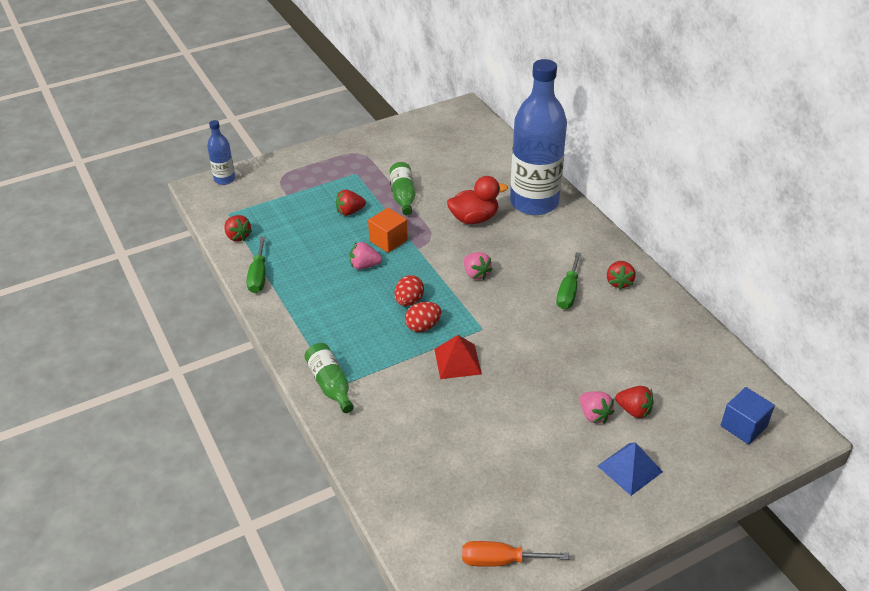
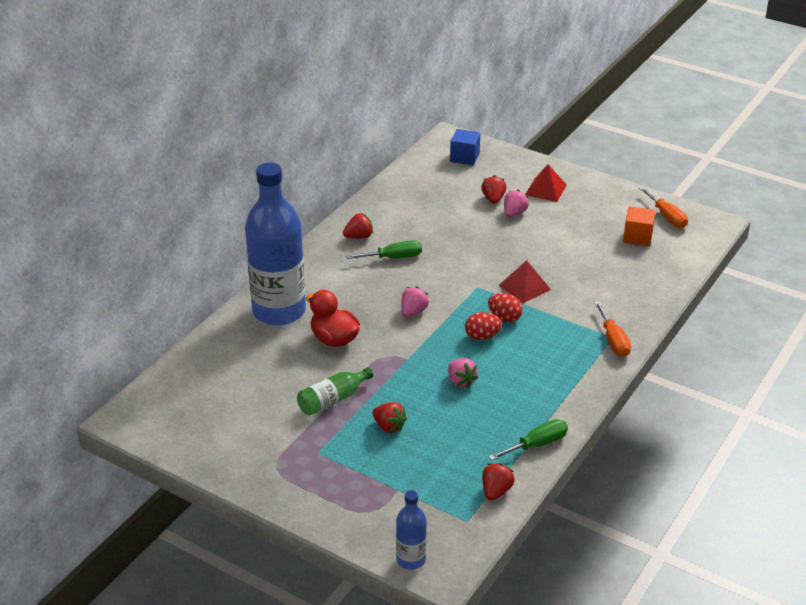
camera: 120 degrees left, 5 degrees down
(330, 384) = (613, 340): green bottle -> orange screwdriver
(388, 240) = (412, 381): orange cube -> orange cube (637, 237)
(630, 469) = (545, 189): blue pyramid -> red pyramid

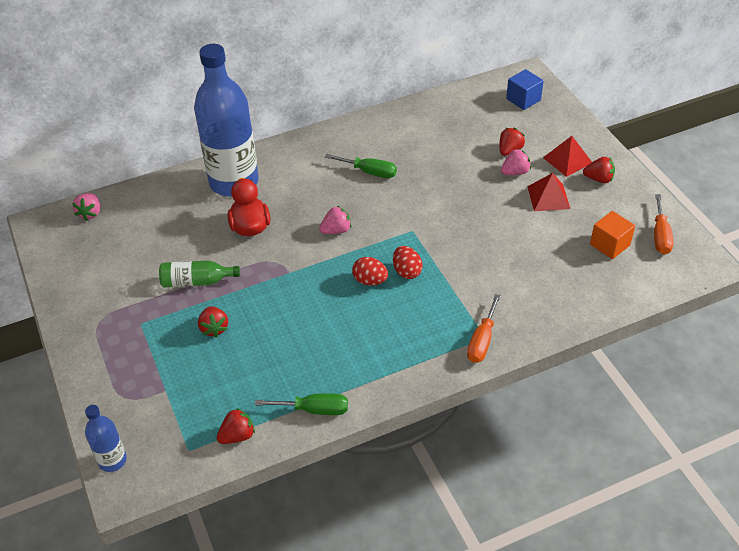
camera: 35 degrees right, 10 degrees up
(359, 237) = (360, 140): red strawberry -> red strawberry (598, 179)
(461, 381) = (311, 315): pink strawberry -> pink strawberry (90, 213)
(524, 287) = (453, 249): red pyramid -> red pyramid (548, 197)

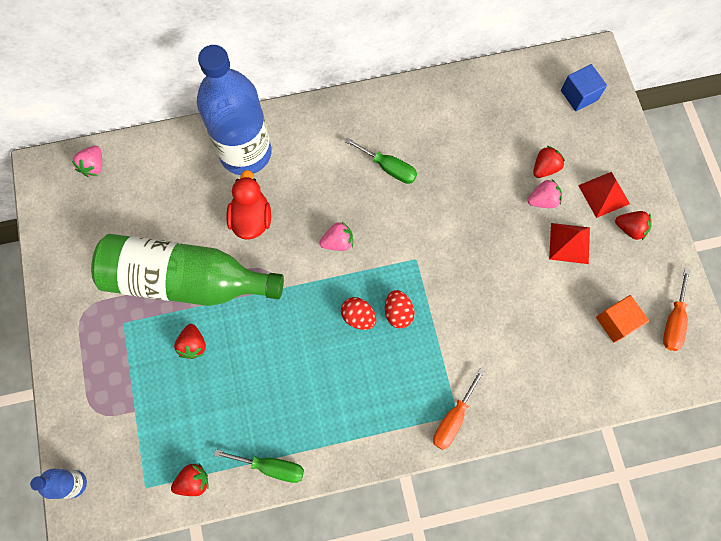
camera: 10 degrees right, 25 degrees up
(196, 281) = (186, 280): green bottle -> green bottle, size x2.23

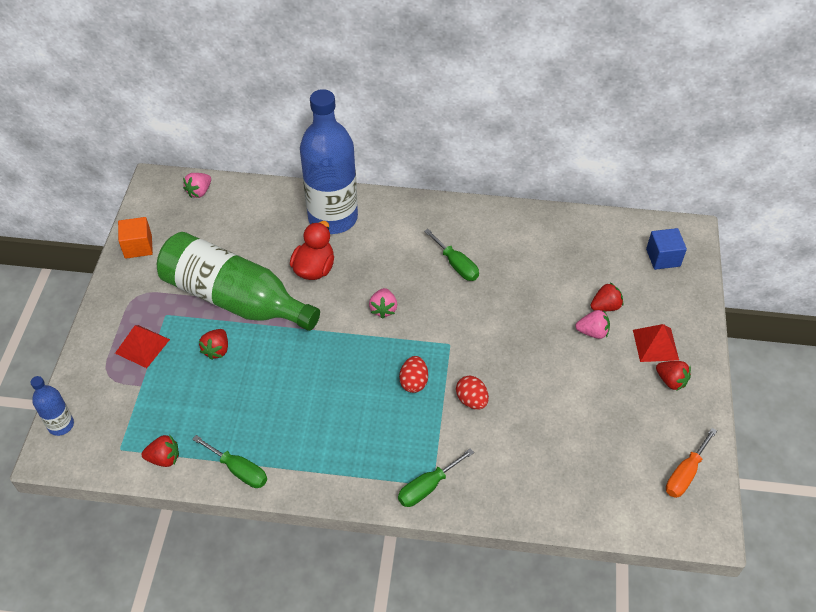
camera: 20 degrees right, 20 degrees down
(338, 242) = (383, 309): pink strawberry -> pink strawberry turned 90 degrees clockwise
(358, 317) = (375, 374): red egg -> red egg (471, 400)
(453, 419) = (427, 487): orange screwdriver -> green screwdriver
(569, 243) = (604, 375): red pyramid -> red pyramid (142, 346)
(616, 322) = (625, 456): orange cube -> orange cube (138, 246)

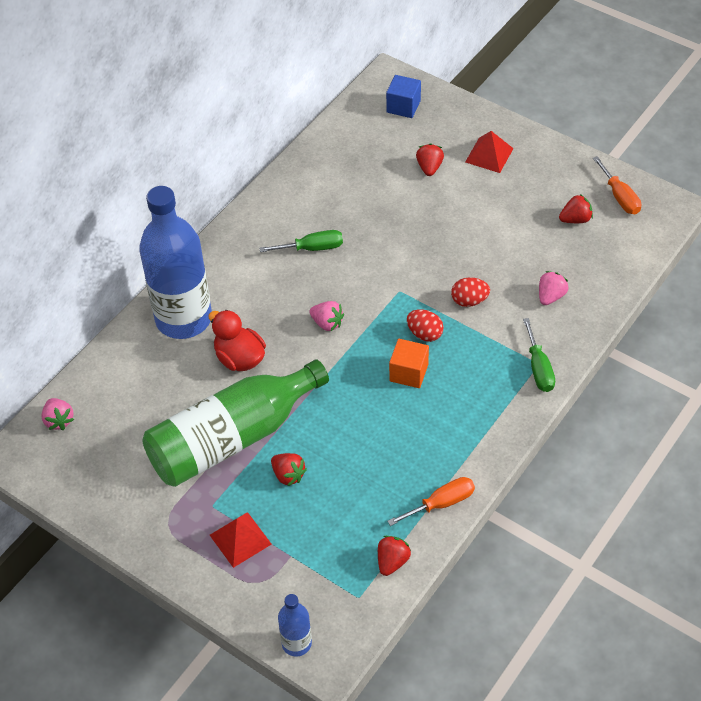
camera: 60 degrees left, 0 degrees up
(138, 246) = (98, 502): orange cube -> orange cube (408, 372)
(239, 470) = (441, 503): green screwdriver -> orange screwdriver
(592, 332) = (450, 188): pink strawberry -> pink strawberry (550, 296)
(671, 381) = (530, 163): red strawberry -> red strawberry (575, 219)

